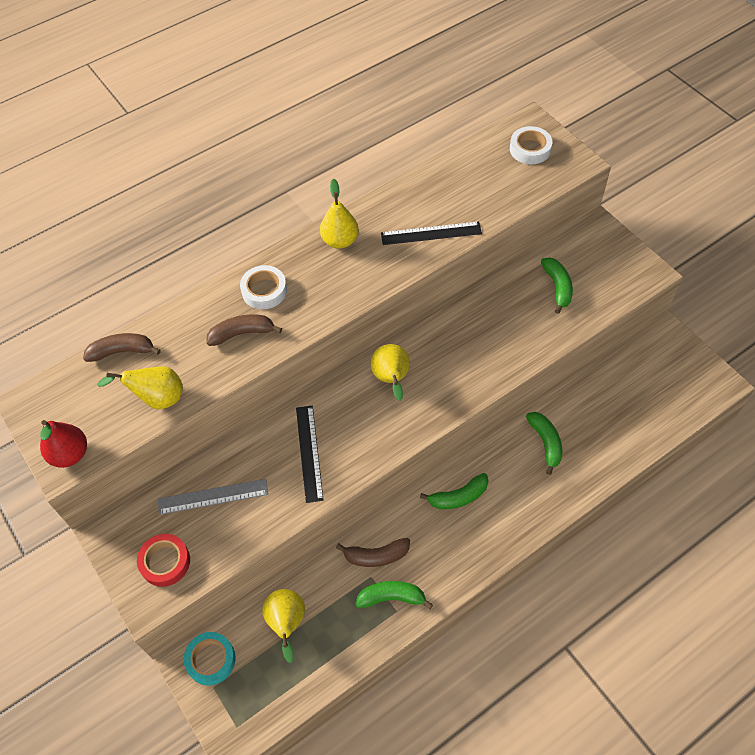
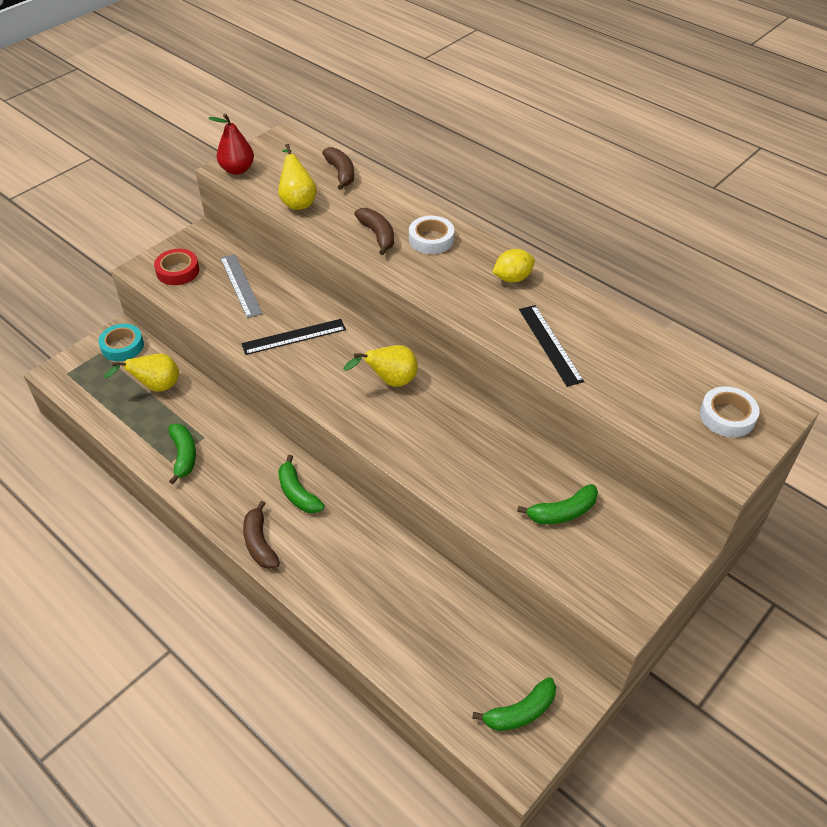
camera: 75 degrees right, 10 degrees down
(340, 240) = (512, 278): yellow pear -> yellow lemon
(376, 556) = (225, 437): brown banana -> brown banana (259, 543)
(545, 443) = (378, 565): green banana -> green banana (520, 712)

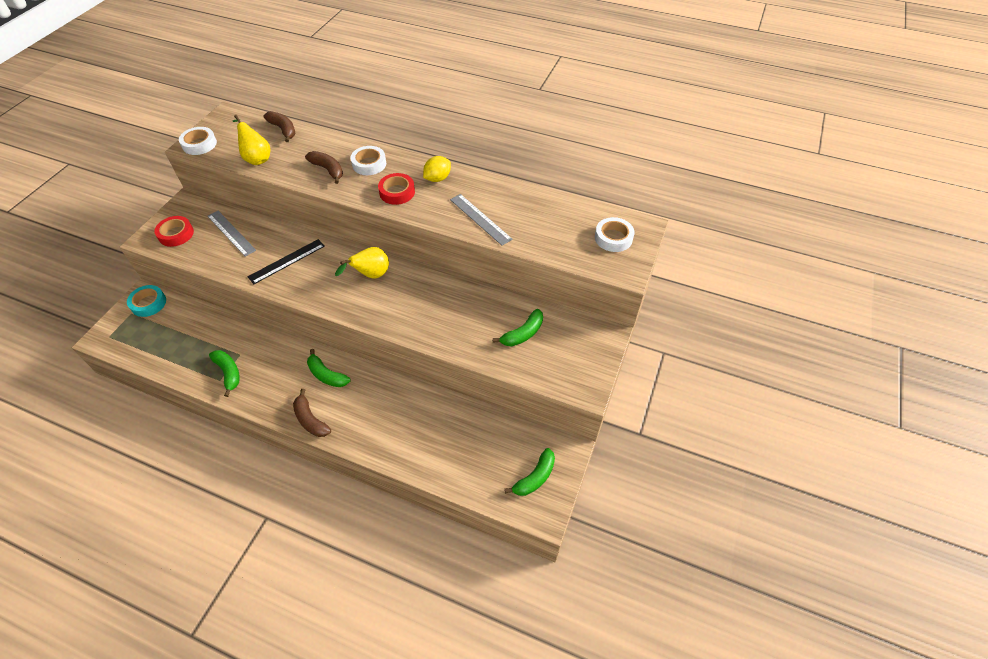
camera: 20 degrees left, 5 degrees up
(155, 387) = (187, 327): yellow pear -> none
(237, 170) = (199, 144): red pear -> white tape
(454, 283) = (397, 192): none -> red tape
(550, 344) = (480, 219): black ruler -> grey ruler

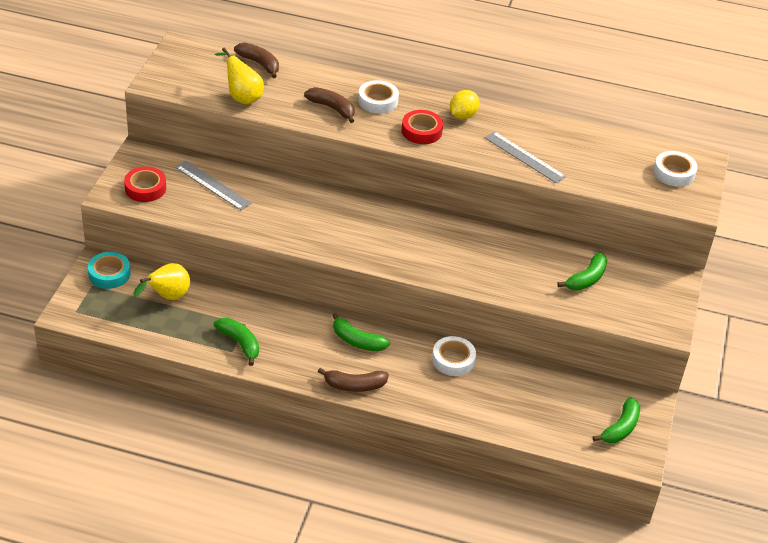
camera: 10 degrees left, 10 degrees down
(199, 144) = (164, 82): white tape -> white tape (453, 360)
(287, 261) = (293, 214): black ruler -> none
(310, 419) = (354, 385): brown banana -> brown banana turned 45 degrees counterclockwise
(371, 275) = (397, 226): yellow pear -> yellow pear (167, 297)

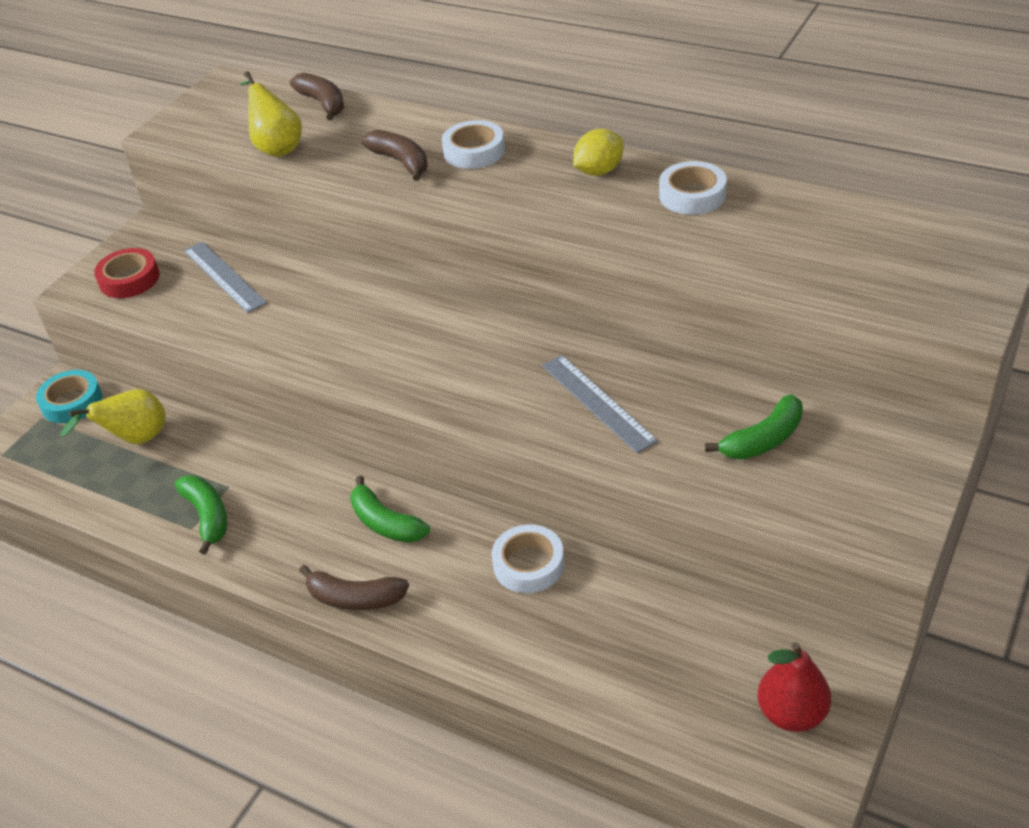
camera: 20 degrees right, 0 degrees up
(421, 131) = (525, 194): red tape -> none
(524, 157) = (679, 233): grey ruler -> grey ruler (597, 402)
(620, 428) = (791, 713): green banana -> red pear
(674, 173) = (938, 261): white tape -> white tape (692, 195)

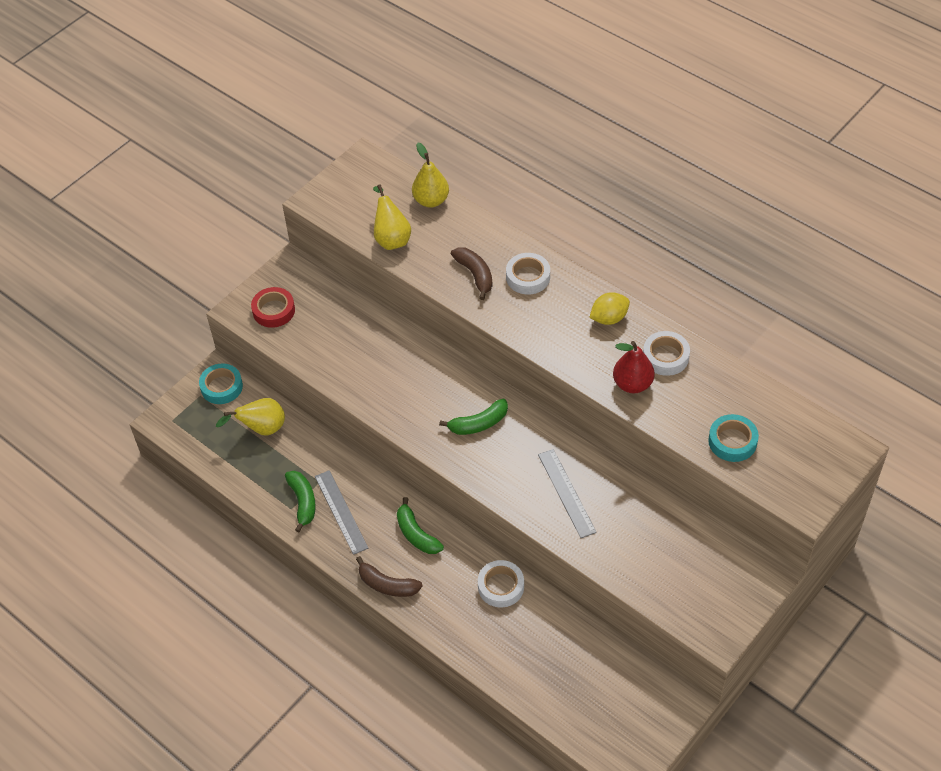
camera: 10 degrees right, 10 degrees up
(224, 276) = (339, 324): grey ruler -> grey ruler (341, 511)
(323, 103) = (431, 200): brown banana -> yellow pear
(763, 440) = (663, 547): green banana -> green banana (478, 424)
(791, 713) = (632, 724): red pear -> red pear (632, 384)
(826, 265) = (732, 441): none -> turquoise tape

